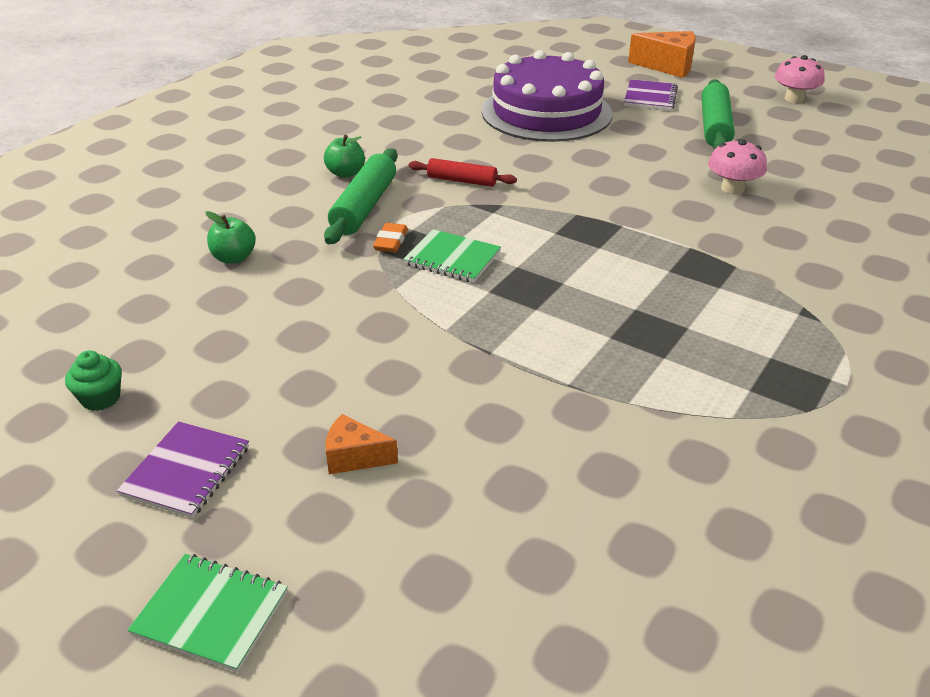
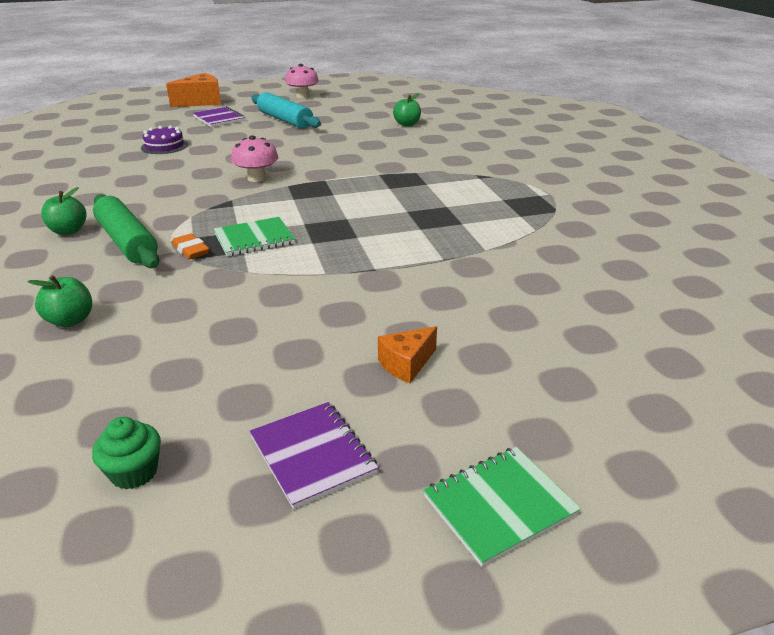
camera: 50 degrees left, 5 degrees down
(462, 181) = (176, 199): red rolling pin -> none
(546, 112) = (164, 146): purple cake -> purple cake, size x0.41
(715, 127) = (285, 120): green rolling pin -> turquoise rolling pin
(732, 188) = (348, 142): pink mushroom -> pink mushroom (257, 178)
(852, 194) = (407, 124): none -> green apple

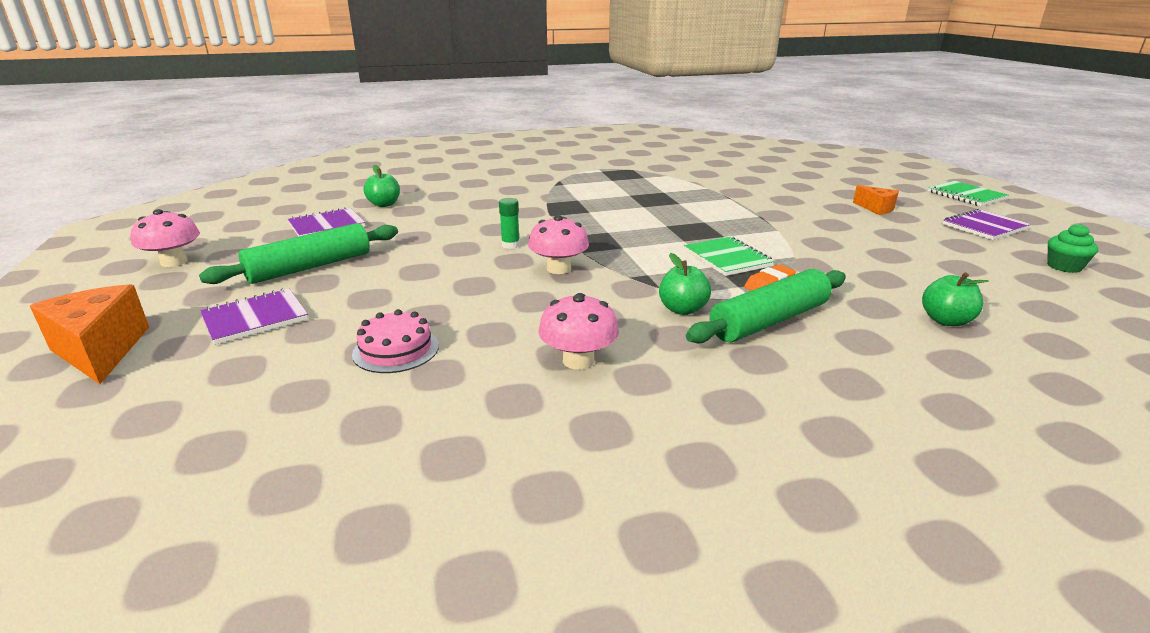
camera: 90 degrees left, 5 degrees down
(68, 231) = (760, 368): green apple -> green apple (682, 309)
(120, 183) = (578, 360): none -> pink mushroom
(164, 146) = (396, 349): purple cake -> pink cake
(285, 120) = (310, 267): turquoise rolling pin -> green rolling pin
(309, 163) = (510, 245): none -> green glue stick
(359, 116) = (327, 225): none -> purple notebook

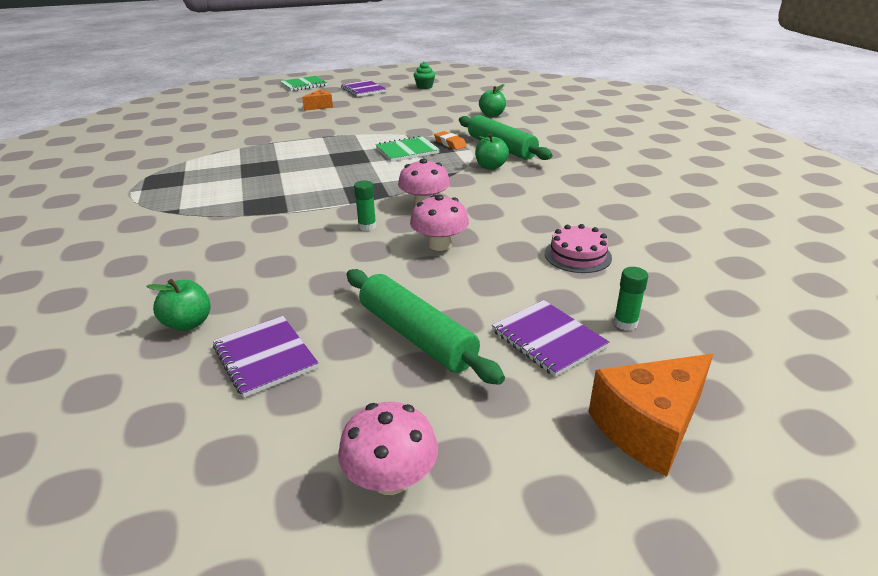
camera: 90 degrees left, 5 degrees up
(241, 361) = (625, 323): none -> green glue stick
(578, 360) = (567, 195): pink mushroom -> pink mushroom (439, 244)

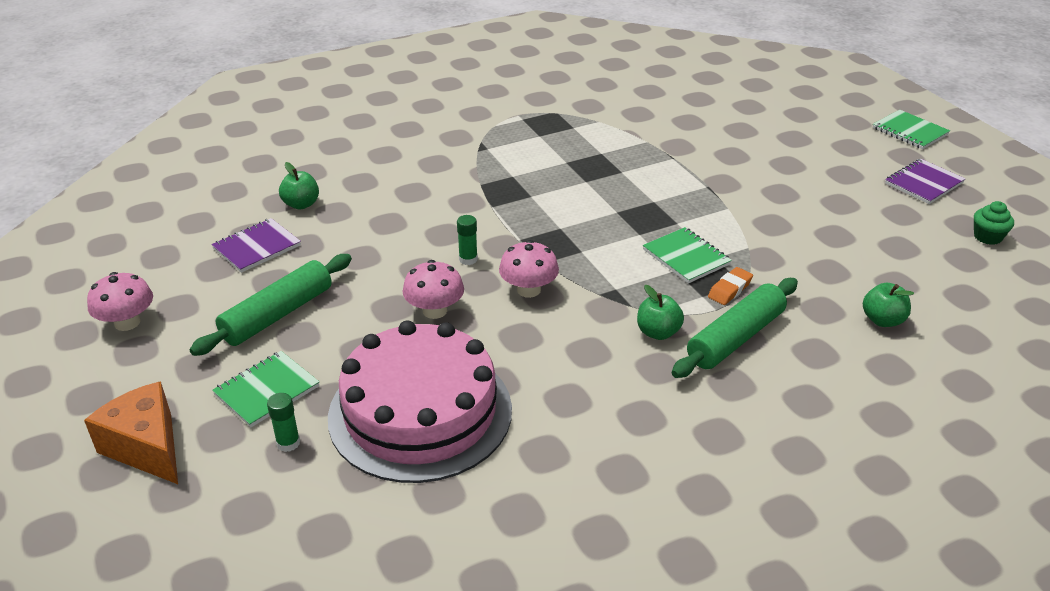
camera: 80 degrees right, 5 degrees up
(320, 106) = (822, 163): orange cheese -> none
(548, 339) = (267, 390): purple notebook -> green notebook
(577, 255) = (420, 412): pink cake -> pink cake, size x2.43

